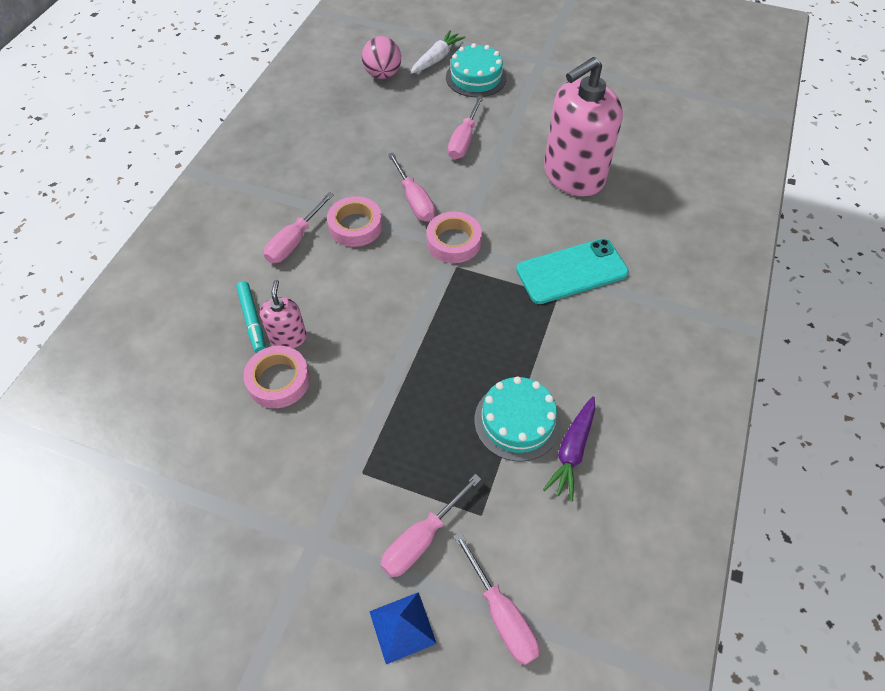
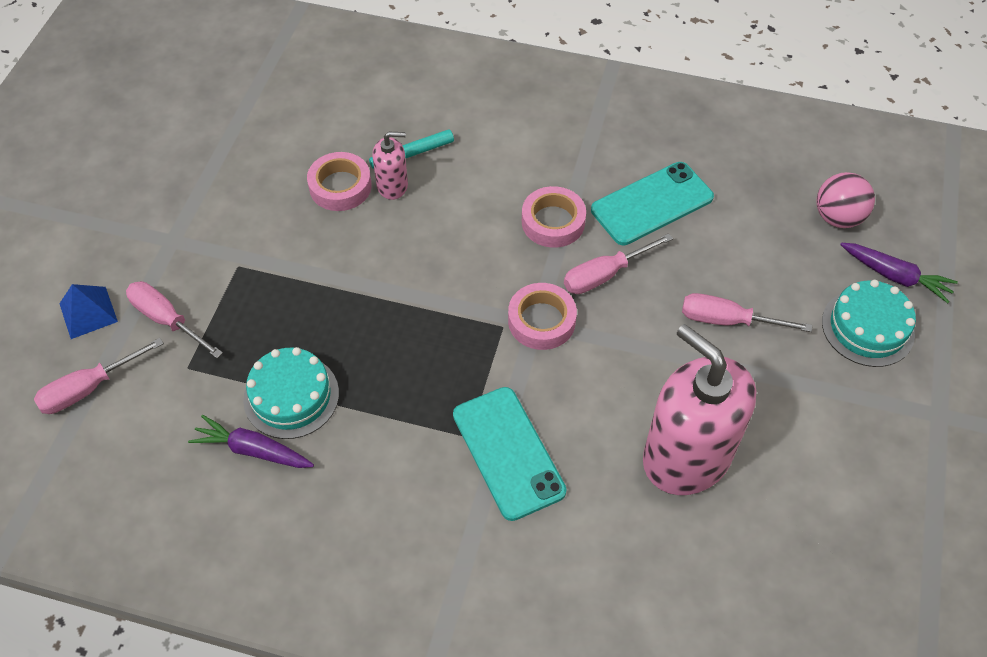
camera: 85 degrees right, 0 degrees up
(294, 241) = (522, 170): pink screwdriver -> none
(349, 165) = (652, 204): none -> turquoise phone
(437, 58) = (895, 276): white carrot -> purple carrot

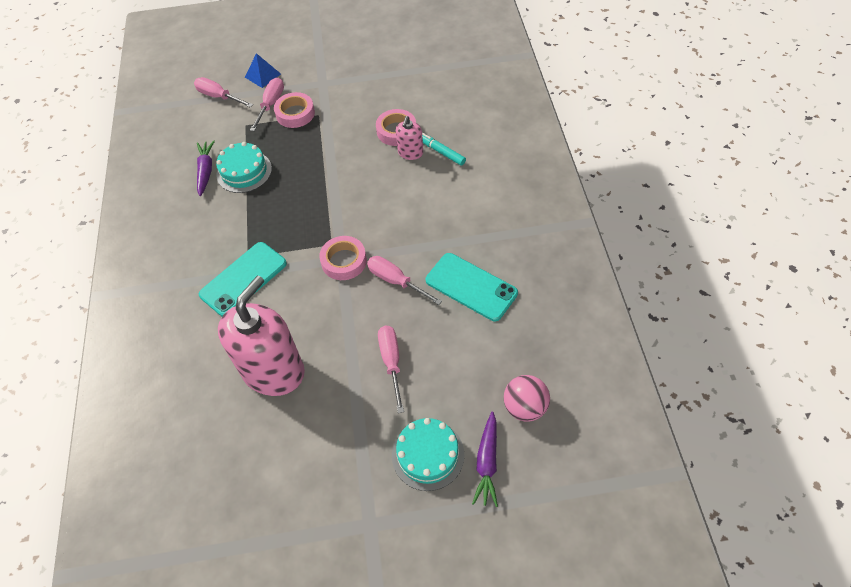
camera: 70 degrees right, 0 degrees up
(392, 185) = (410, 153): pink soap dispenser -> pink soap dispenser turned 45 degrees clockwise
(553, 222) = (425, 239): pink tape -> pink tape (295, 114)

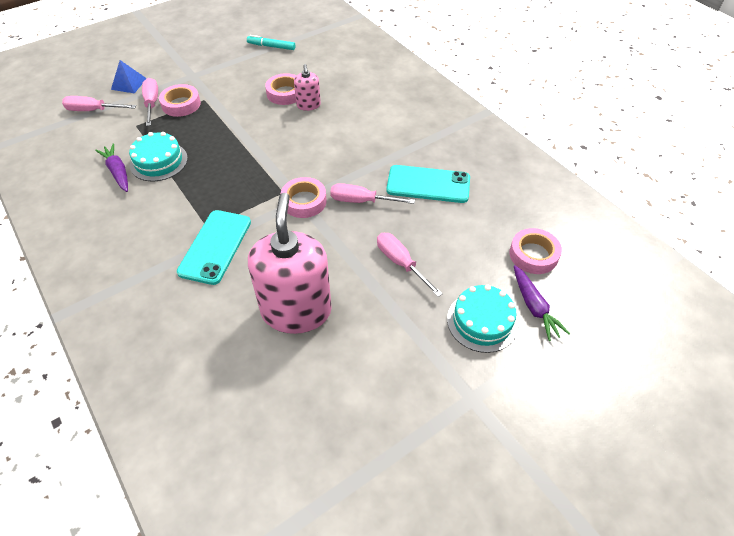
camera: 30 degrees left, 5 degrees down
(440, 151) = (334, 97): turquoise marker -> turquoise marker (271, 46)
(525, 407) = (533, 255): pink ball -> pink tape

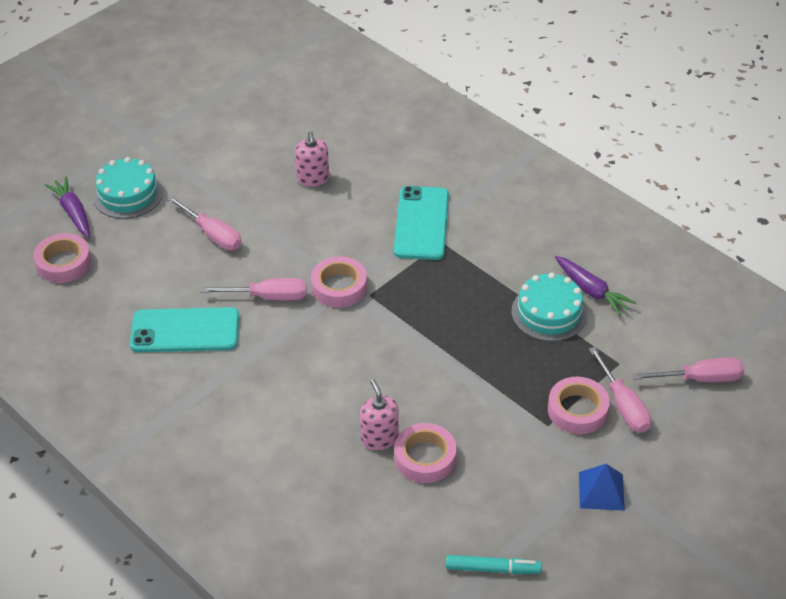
camera: 170 degrees right, 5 degrees down
(129, 84) = (687, 438): blue pyramid -> blue pyramid (601, 491)
(296, 311) = (313, 178): pink soap dispenser -> pink soap dispenser, size x0.46

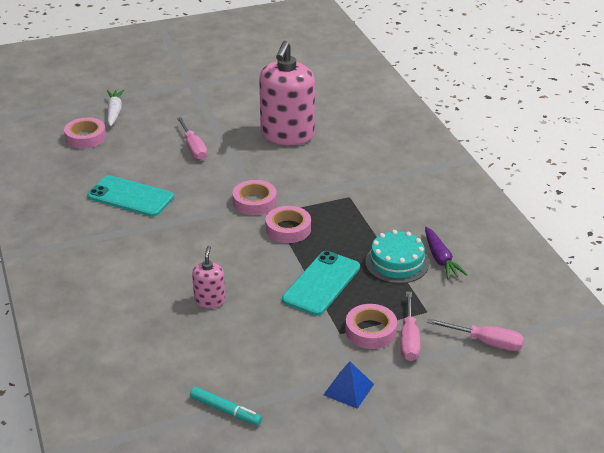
camera: 25 degrees right, 10 degrees down
(73, 213) = (114, 112): purple carrot -> white carrot
(128, 194) = (157, 111): turquoise cake -> none
(268, 297) = (201, 194): pink screwdriver -> none
(313, 178) = (287, 135): pink soap dispenser -> pink soap dispenser, size x2.15
(421, 223) = (343, 181): turquoise phone -> turquoise phone (321, 283)
(425, 457) = (232, 323): pink tape -> pink tape (288, 229)

